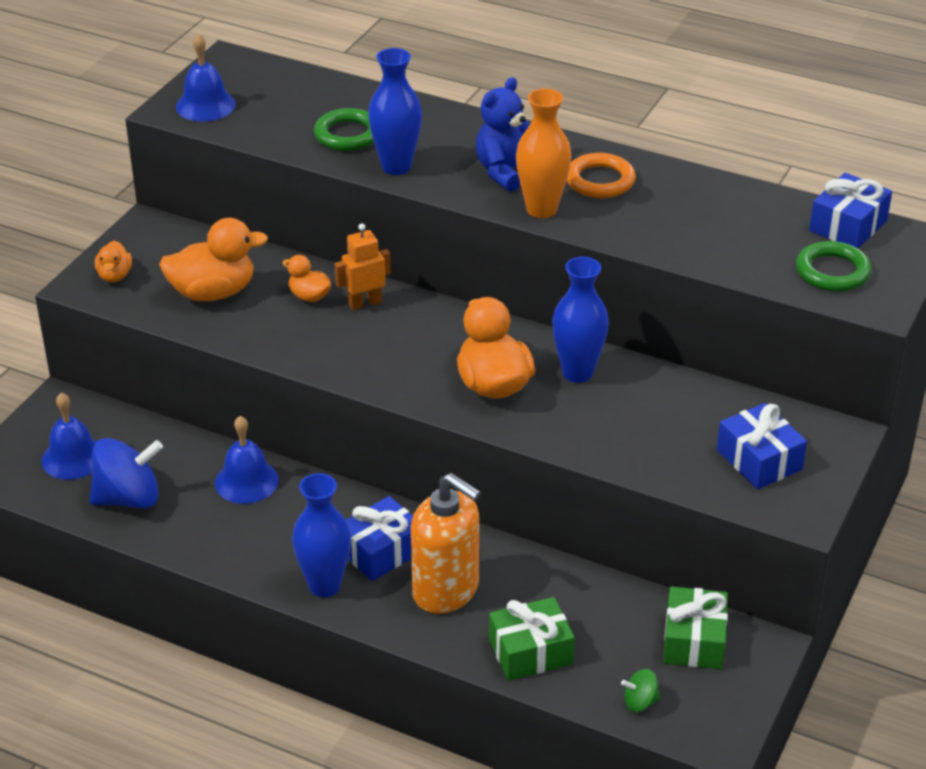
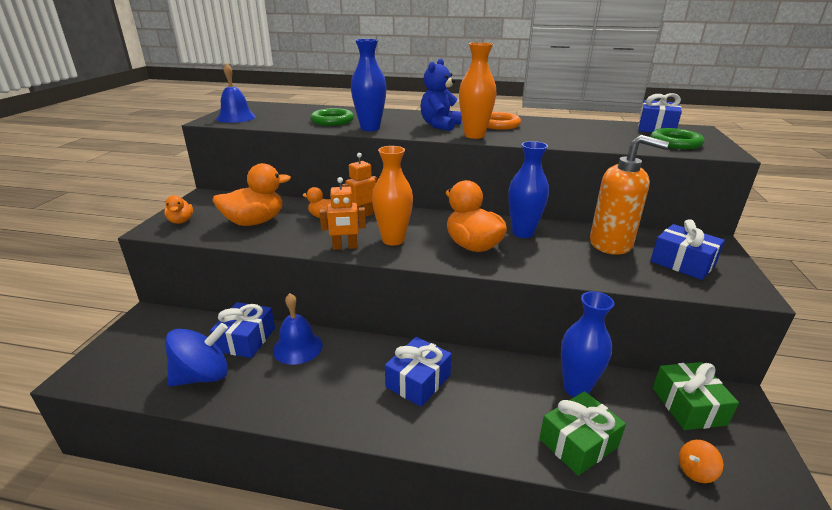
camera: 15 degrees left, 10 degrees down
(73, 458) = (155, 353): blue bell -> none
(184, 459) = (246, 339): none -> blue gift
(322, 359) = (345, 247): none -> orange robot
(324, 585) = (383, 418): blue vase -> blue vase (576, 388)
(390, 357) = (393, 240): none -> orange vase
(446, 591) = (482, 403): orange soap dispenser -> orange soap dispenser (611, 244)
(640, 702) = (695, 471): green spinning top -> orange spinning top

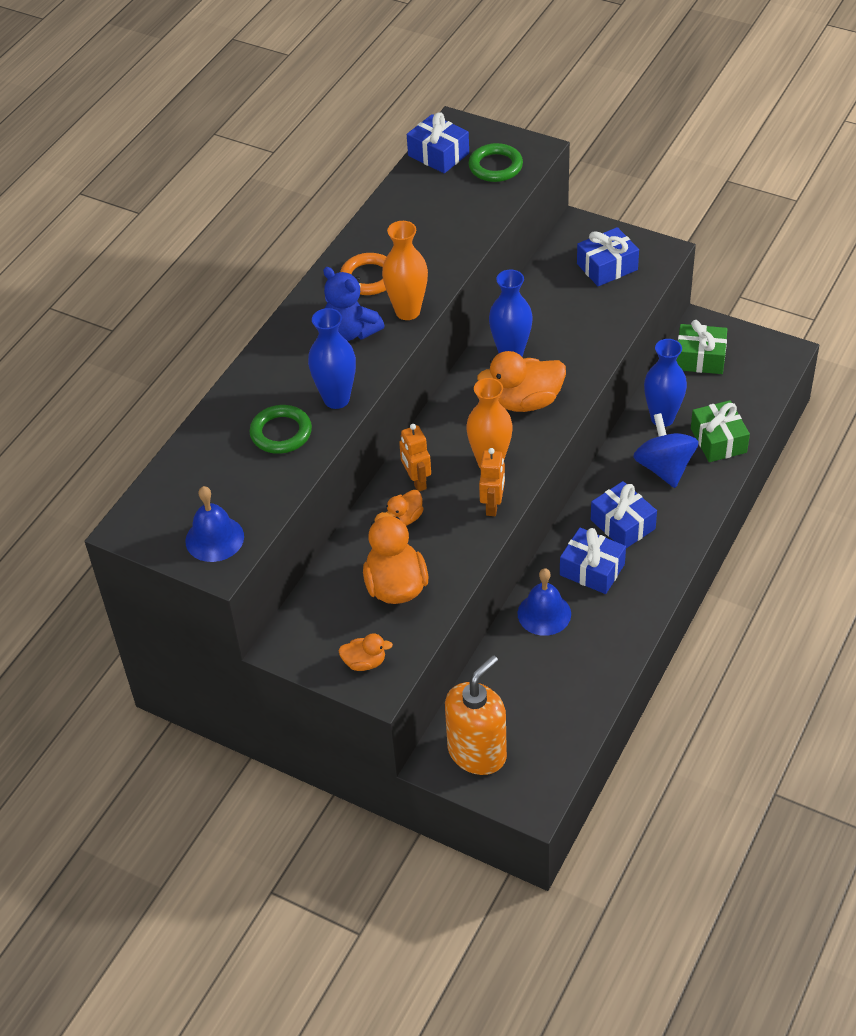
camera: 70 degrees left, 20 degrees up
(203, 376) = (566, 693): blue spinning top -> blue spinning top (664, 468)
(246, 339) = (516, 659): blue gift -> blue gift (592, 570)
(611, 244) = (556, 298): orange soap dispenser -> orange soap dispenser (477, 752)
(695, 471) = (758, 387): orange spinning top -> none

